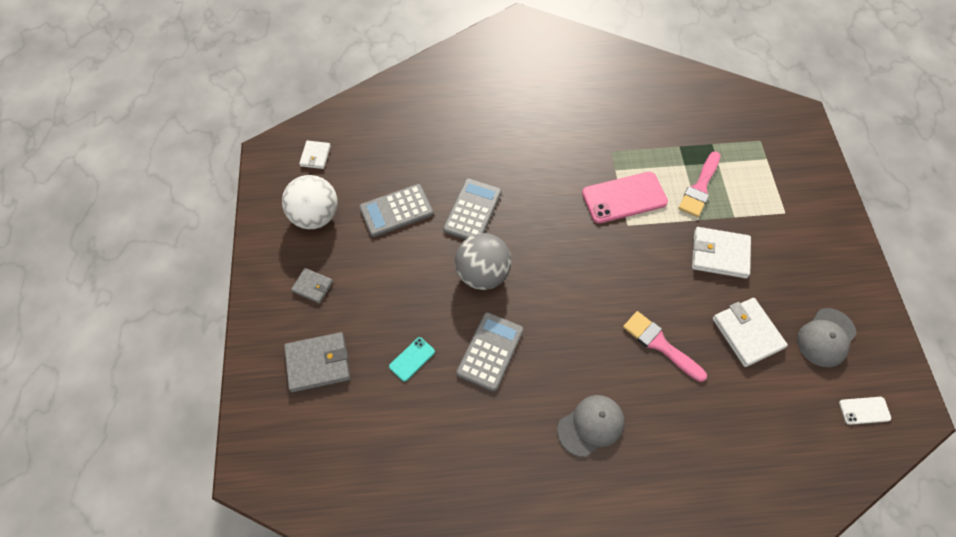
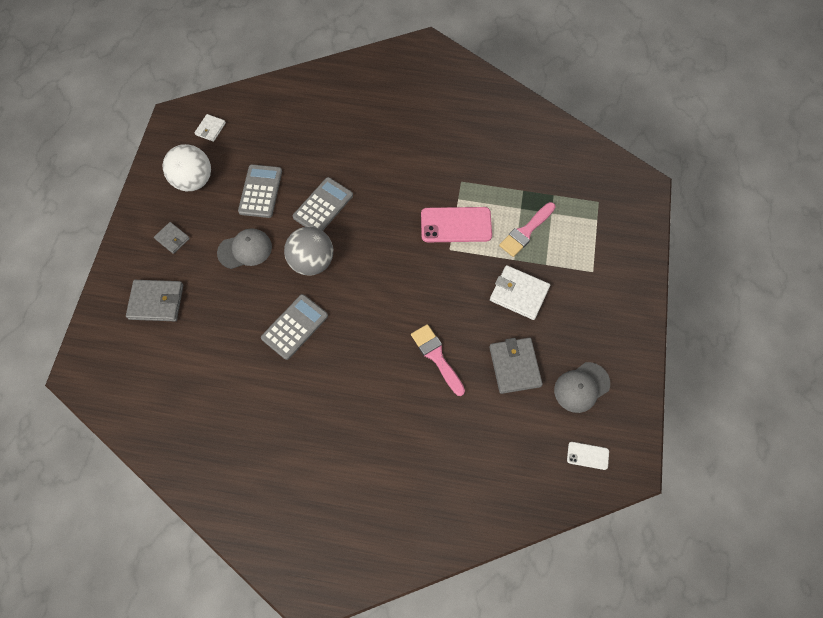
camera: 15 degrees right, 5 degrees up
(396, 211) = (260, 191): grey calculator -> grey calculator turned 105 degrees clockwise
(412, 359) = (230, 317): turquoise phone -> none
(591, 425) = (353, 407): grey cap -> grey cap (245, 250)
(747, 333) = (515, 366): white wallet -> grey wallet

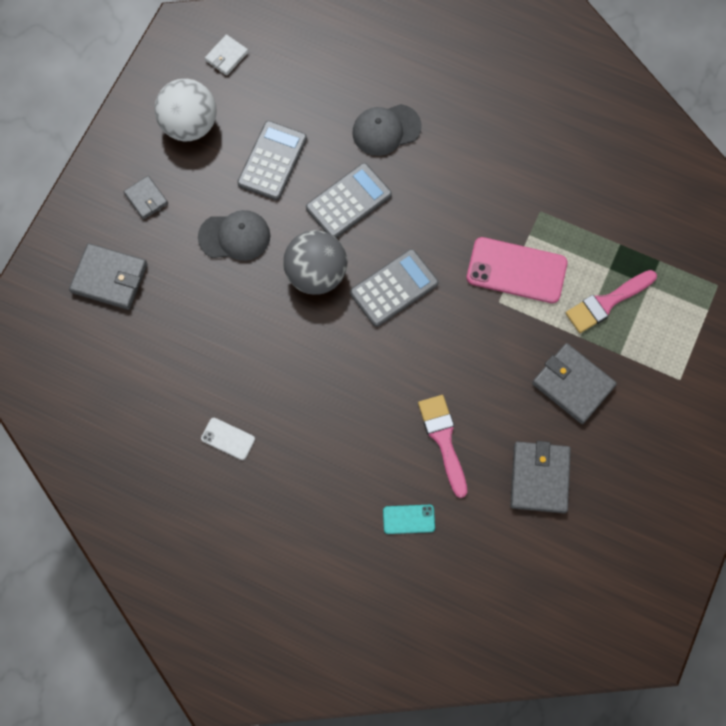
camera: 15 degrees right, 5 degrees up
(295, 327) = (274, 355): grey calculator -> grey calculator (394, 288)
(426, 422) = (408, 519): none -> turquoise phone
(519, 294) = (573, 384): white wallet -> grey wallet
(581, 387) = (617, 527): grey cap -> grey cap (386, 130)
(587, 455) = (599, 615): white phone -> white phone (228, 439)

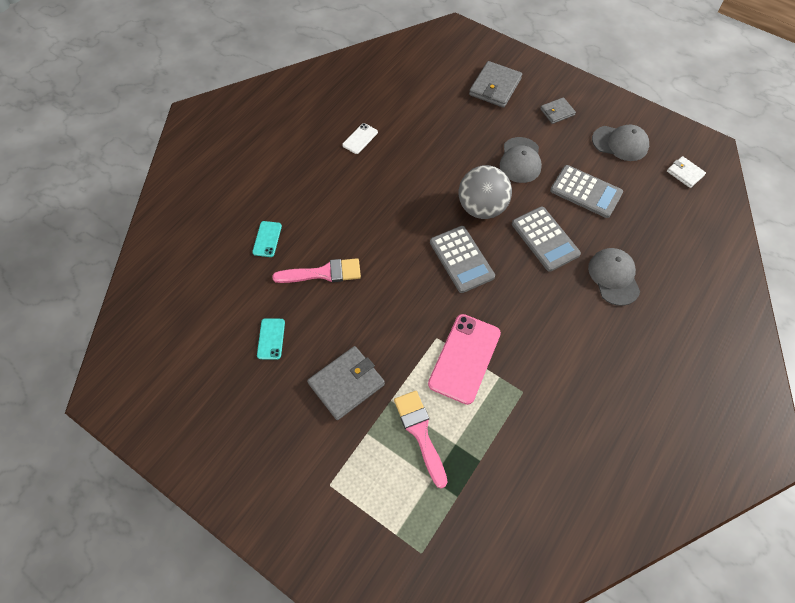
camera: 100 degrees right, 10 degrees down
(189, 125) = (620, 143): white ball -> grey cap
(539, 478) = (271, 339): grey wallet -> turquoise phone

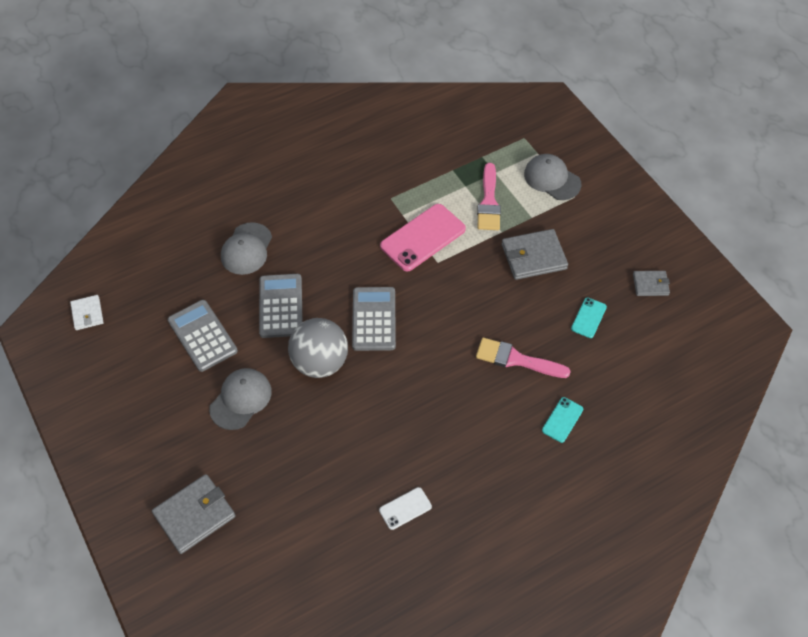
camera: 155 degrees left, 5 degrees down
(557, 112) = (151, 444): grey wallet -> grey wallet (650, 285)
(620, 143) = (118, 374): grey cap -> grey cap (552, 179)

